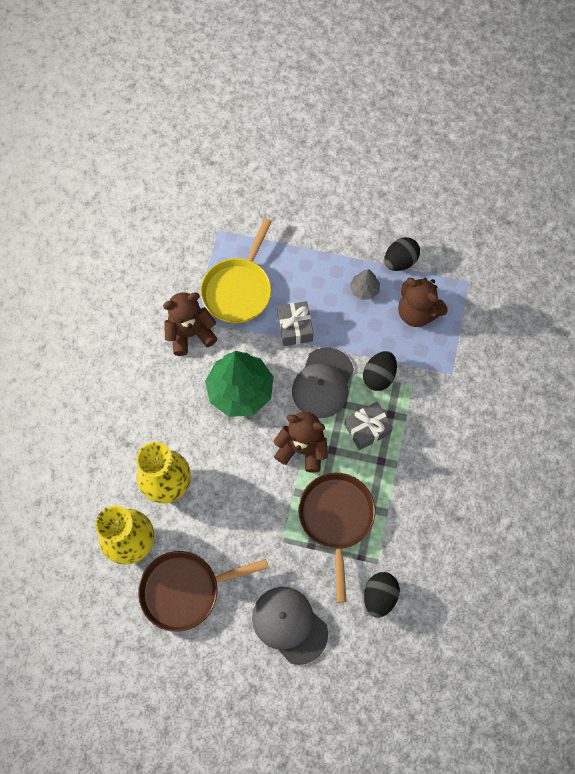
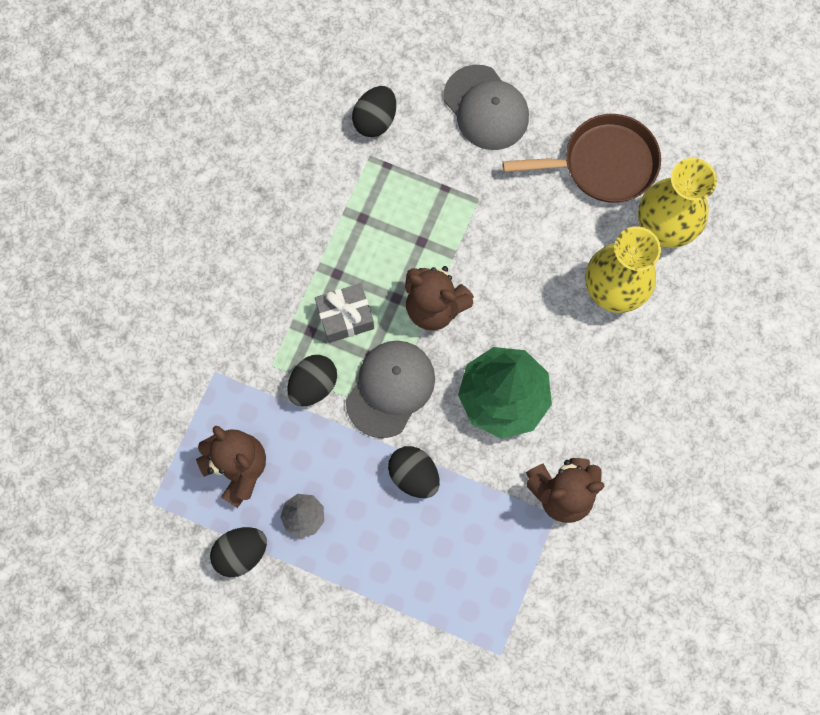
camera: 170 degrees left, 5 degrees up
(238, 289) = (484, 549): yellow pan -> none
(295, 328) = (414, 475): grey gift -> black egg
(336, 519) = (408, 214): brown pan -> none

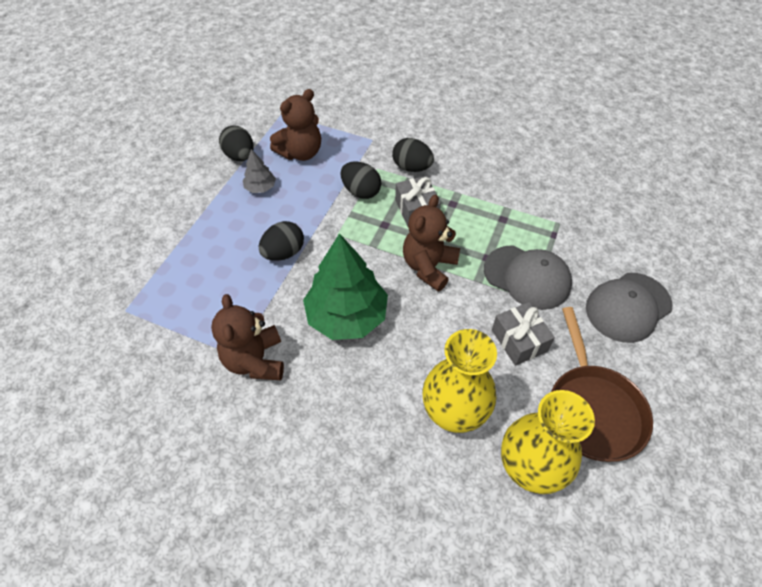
camera: 90 degrees right, 20 degrees down
(375, 120) = (593, 227): black egg -> black egg (412, 167)
(390, 388) = (357, 237): grey cap -> grey cap (527, 277)
(529, 221) = (519, 340): none -> grey gift

